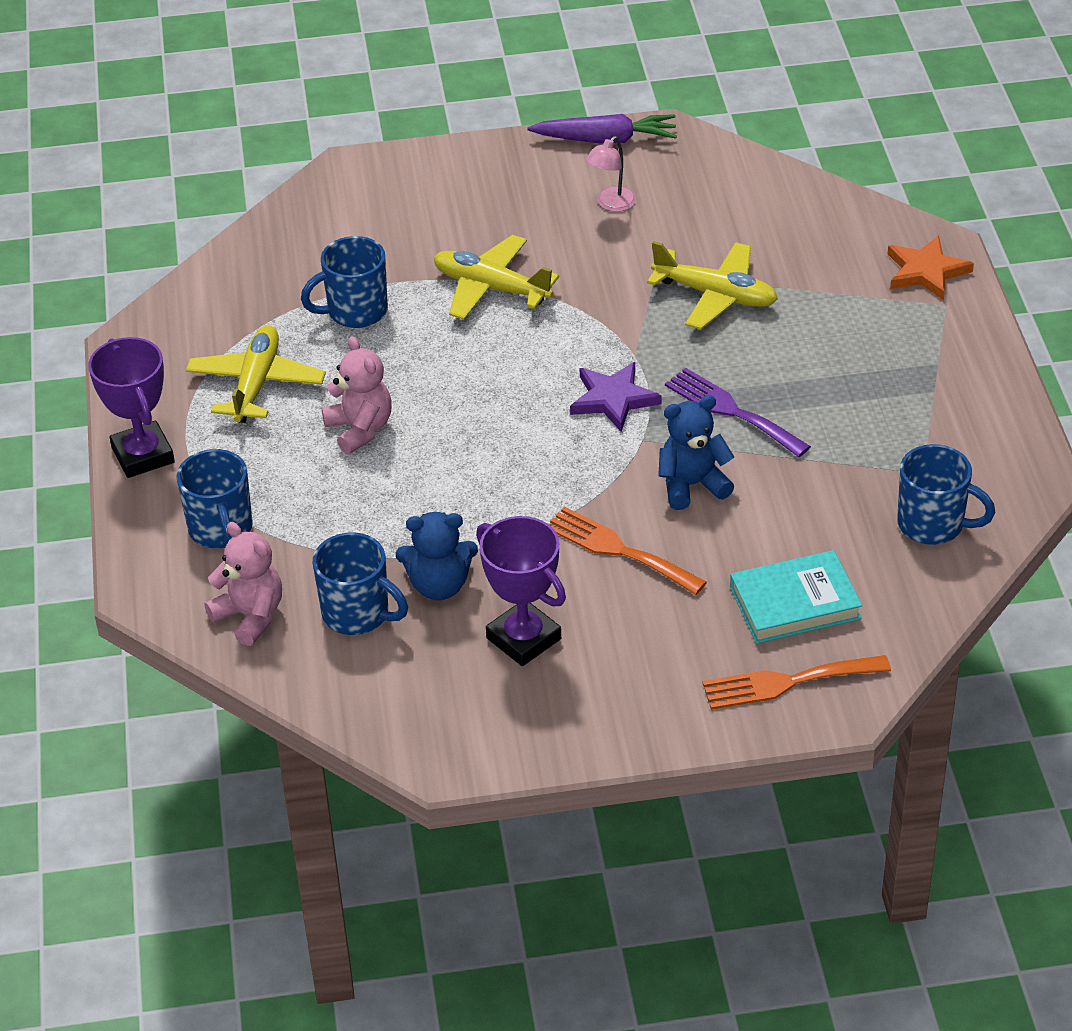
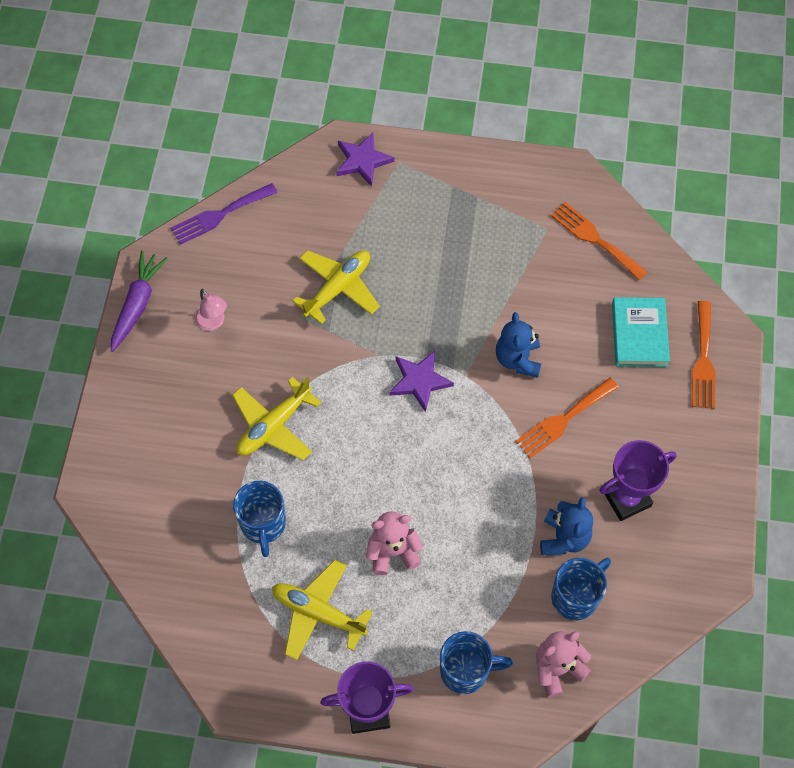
camera: 75 degrees left, 20 degrees up
(731, 411) = (456, 315): purple fork -> purple fork (220, 215)
(926, 271) = (362, 161): orange star -> purple star
(933, 525) = (595, 239): blue mug -> orange fork

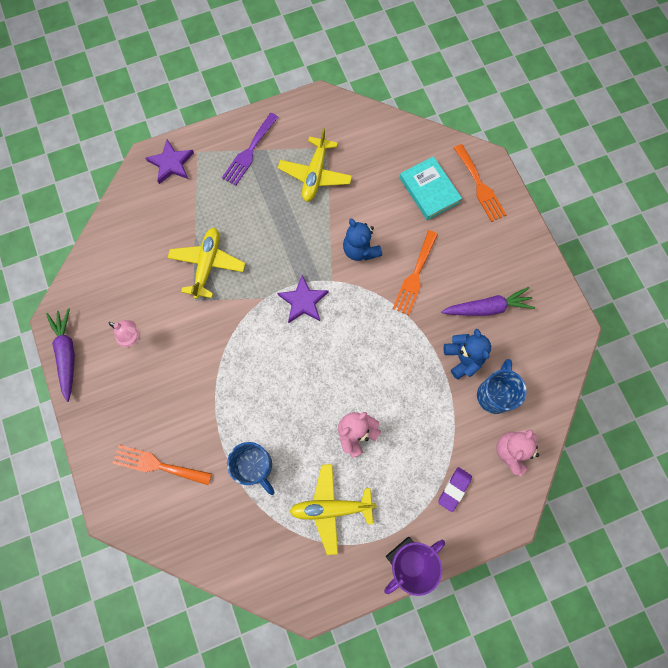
camera: 30 degrees left, 10 degrees up
(220, 215) = (90, 255): purple fork -> purple fork (249, 152)
(274, 426) = (220, 390): yellow plane -> yellow plane (315, 174)
(466, 670) = (454, 489): blue mug -> purple eraser
(595, 239) = (362, 139): orange fork -> orange fork (157, 465)
(626, 498) = (487, 308): purple trophy -> purple carrot

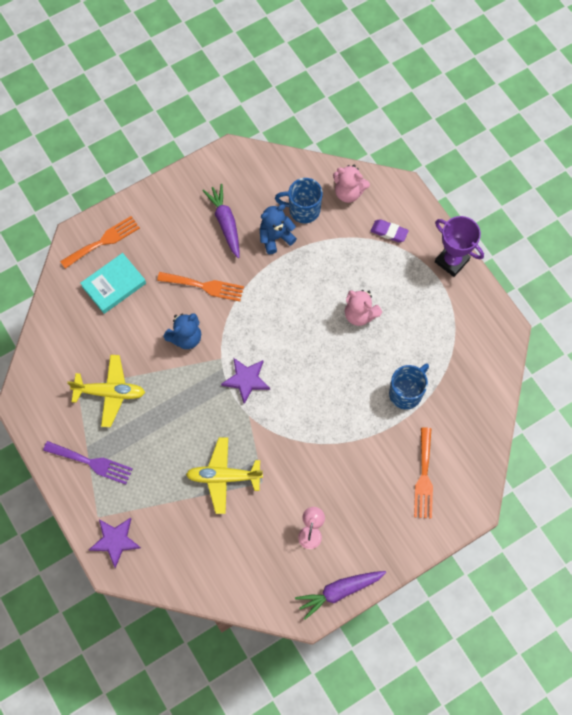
camera: 100 degrees left, 5 degrees down
(331, 508) = (426, 324): yellow plane -> none

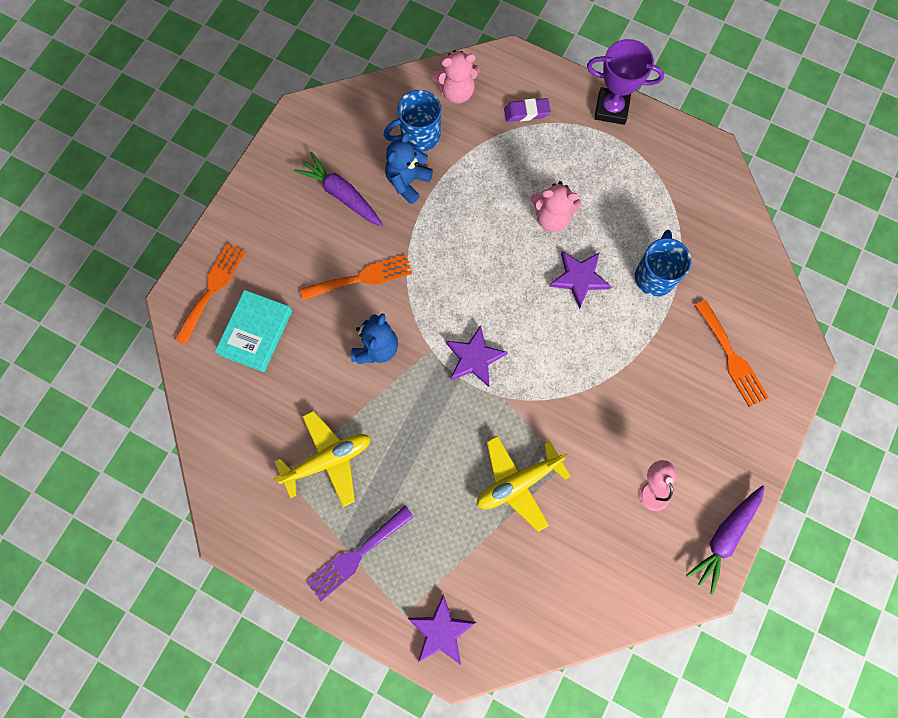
camera: 30 degrees left, 5 degrees up
(92, 463) = (357, 555): purple fork -> purple fork turned 150 degrees clockwise
(352, 366) = (579, 278): none -> purple star

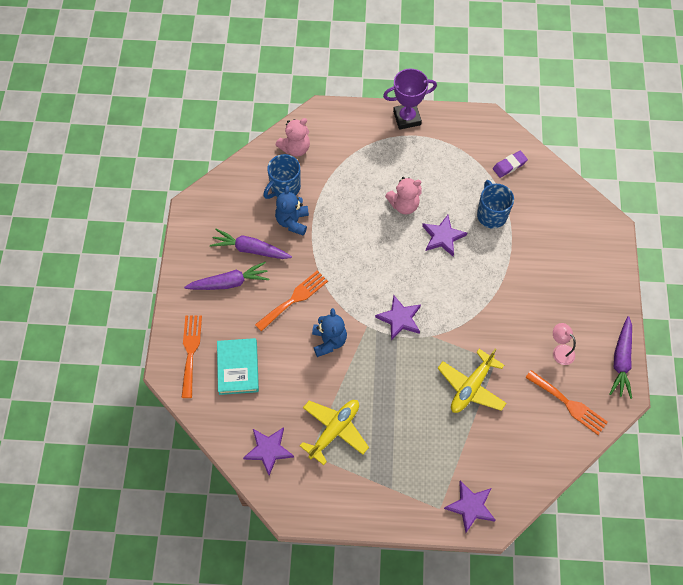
camera: 25 degrees left, 10 degrees down
(241, 448) = (268, 450): none -> purple star
(297, 225) = (229, 283): none -> purple carrot
(357, 555) = (387, 484): purple fork -> none
(526, 112) = (351, 143): purple eraser -> purple eraser (509, 165)
(731, 357) = (567, 245): orange fork -> orange fork (569, 404)

